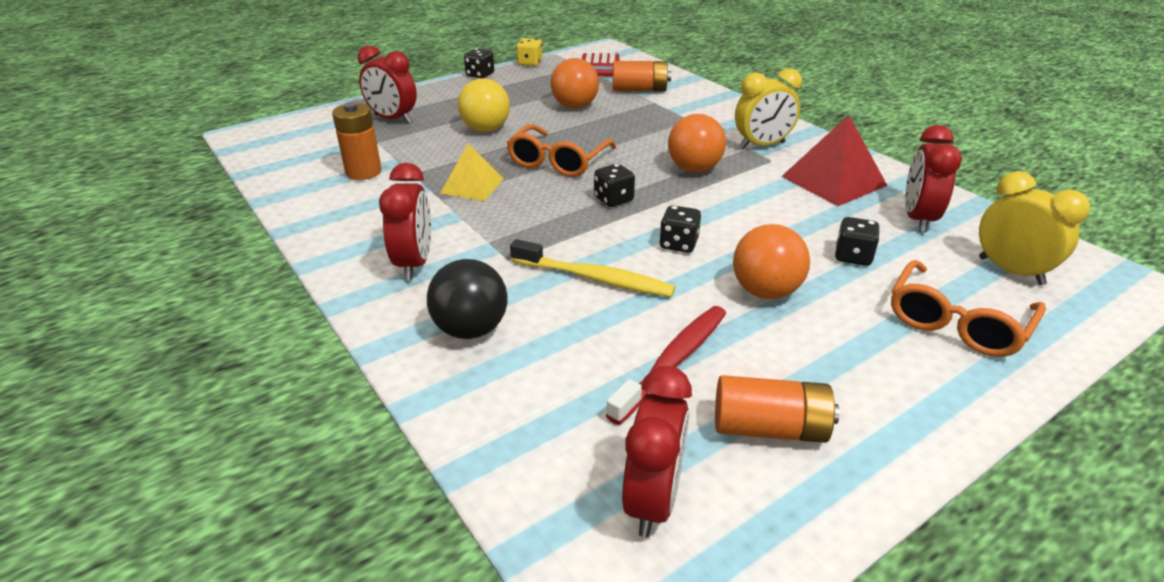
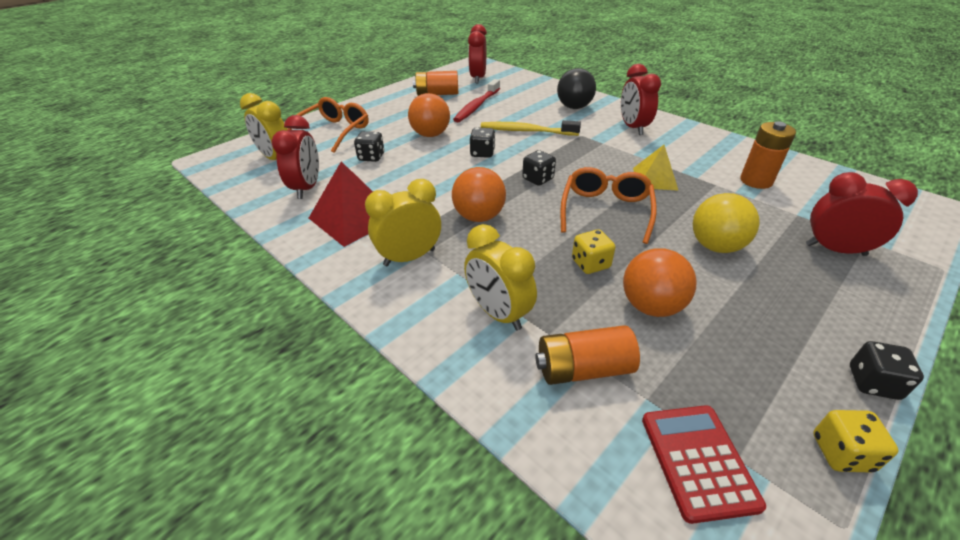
camera: 170 degrees right, 5 degrees up
(602, 128) = (590, 264): none -> yellow dice
(687, 112) = (498, 313): none -> yellow clock

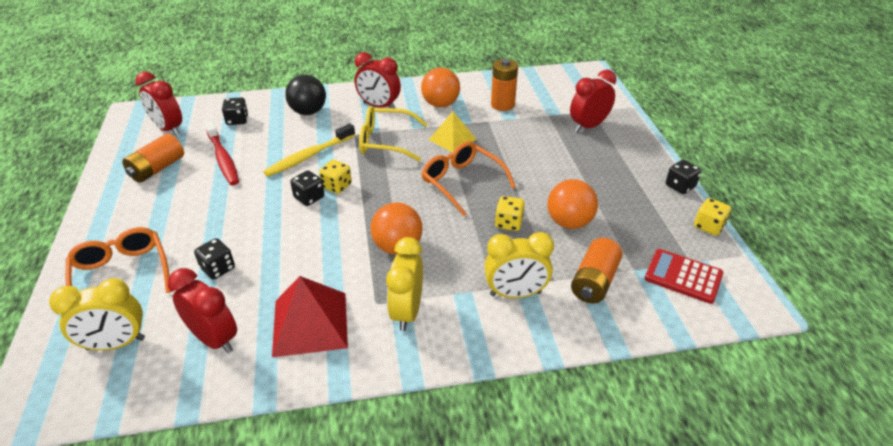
camera: 55 degrees left, 0 degrees up
(430, 134) = (232, 211): orange ball -> orange ball (440, 104)
(510, 157) = (336, 186): none -> yellow dice
(538, 179) = (386, 190): black dice -> black dice (237, 120)
(596, 151) = (386, 141): none -> yellow glasses
(715, 246) = (544, 163): yellow ball -> none

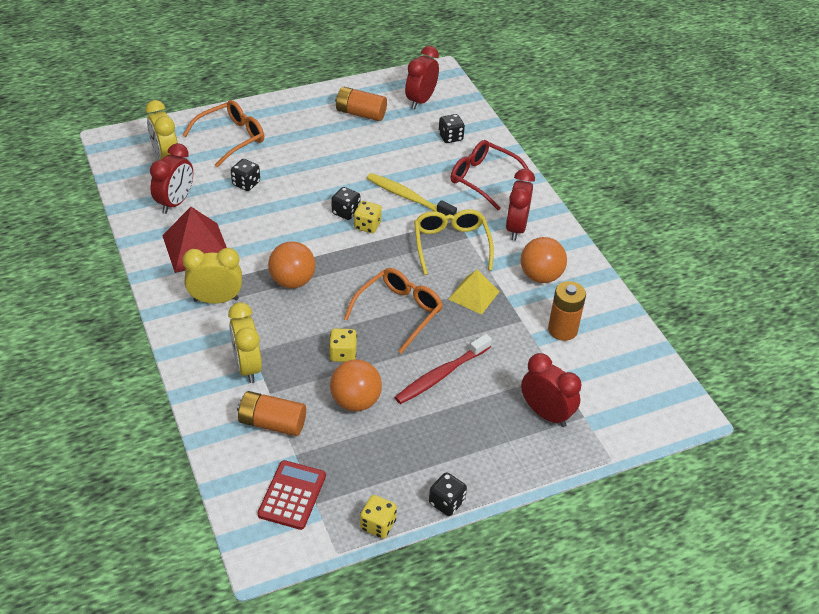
camera: 75 degrees right, 5 degrees up
(223, 158) = (387, 146): red toothbrush -> red toothbrush (441, 375)
(308, 112) = (484, 179): black ball -> red glasses

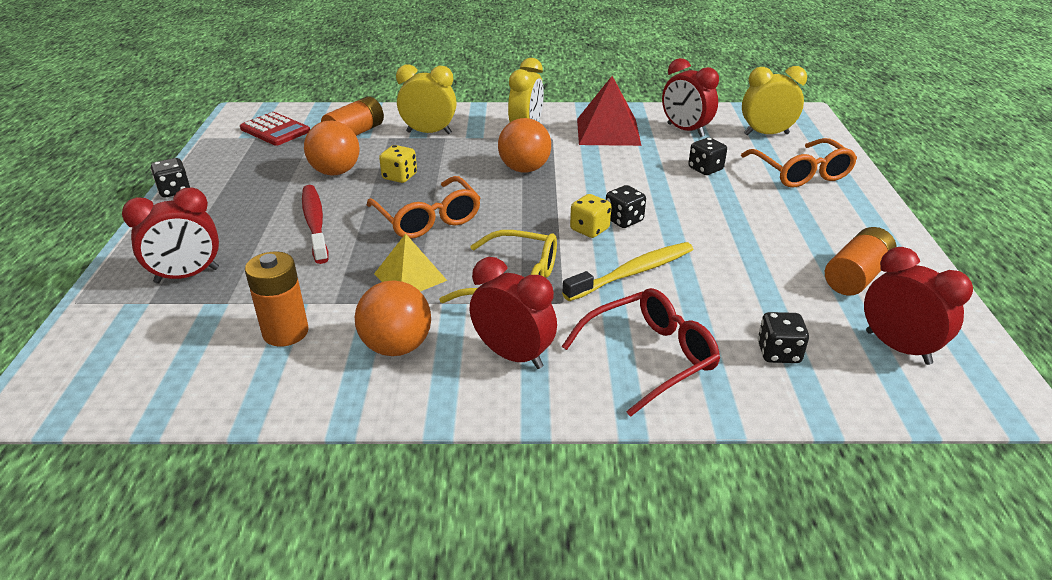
camera: 115 degrees right, 10 degrees down
(378, 525) = (200, 157): yellow dice -> none

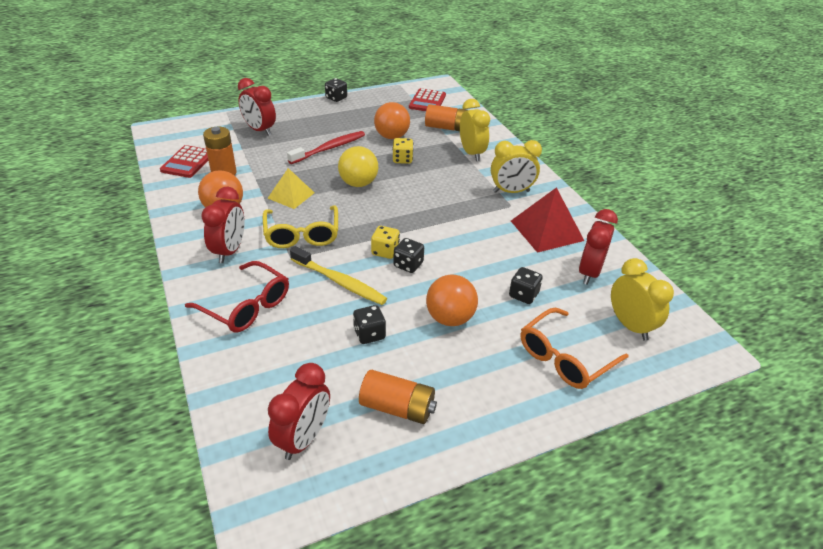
camera: 65 degrees right, 5 degrees up
(208, 370) = (187, 162): none -> red calculator
(427, 218) = (358, 183): orange glasses -> yellow ball
(524, 169) = (450, 204): orange ball -> orange ball (450, 318)
(778, 353) = (272, 368): black dice -> black dice (369, 334)

